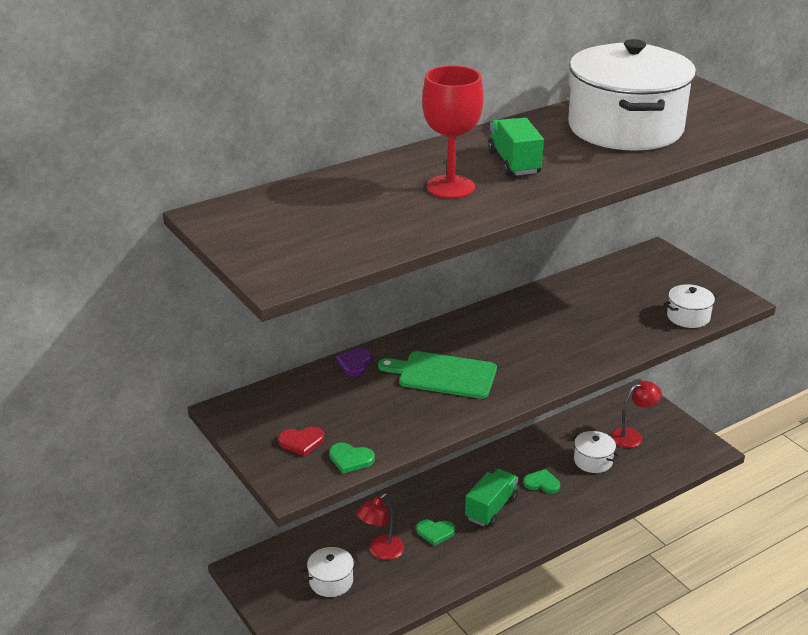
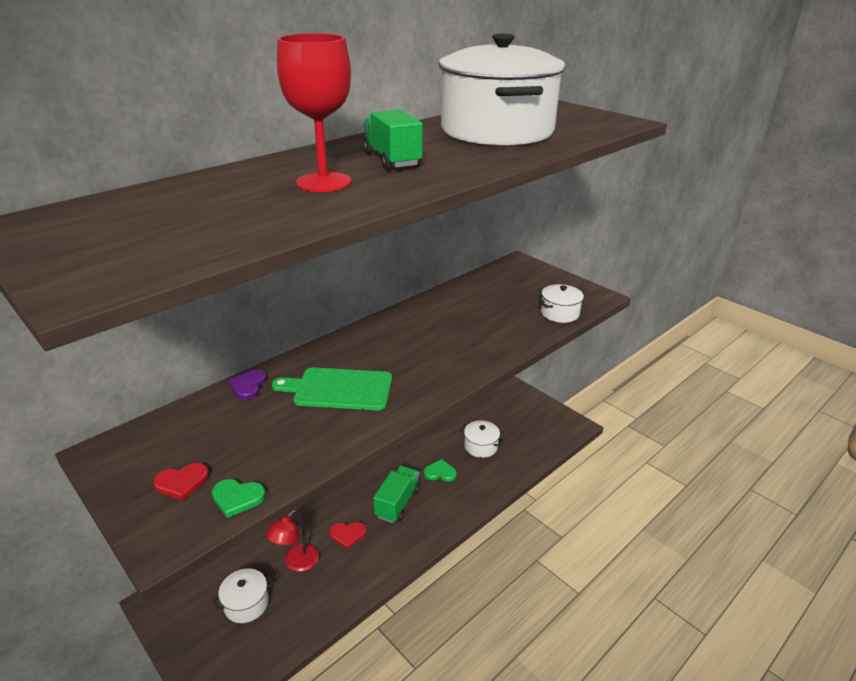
camera: 10 degrees left, 0 degrees up
(435, 532) = (347, 534): green heart -> red heart
(632, 436) = (510, 420): red lamp -> none

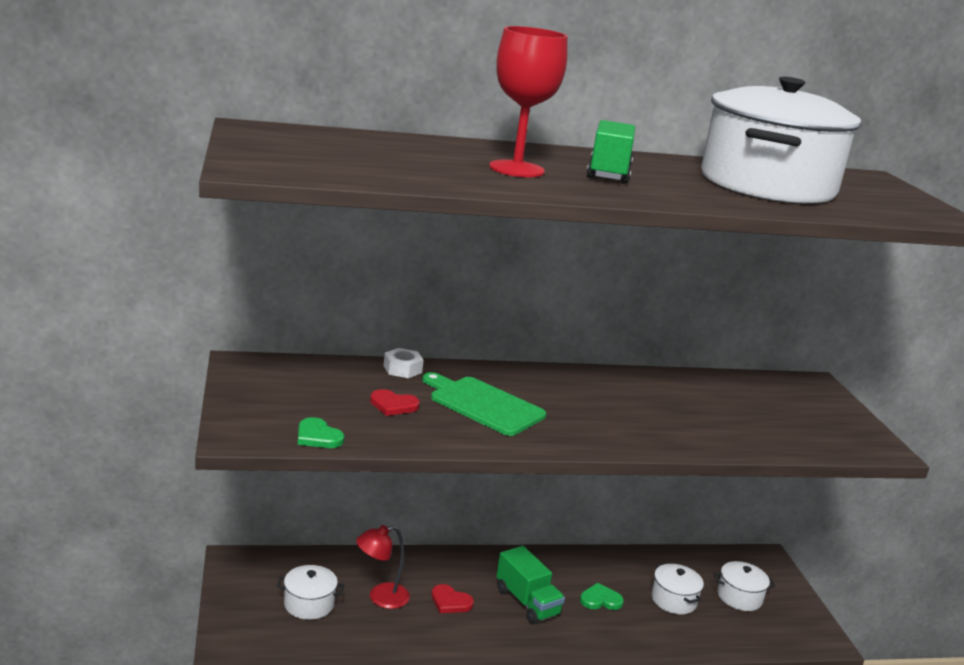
camera: 30 degrees right, 10 degrees down
(182, 482) = (285, 408): red heart -> red heart (393, 405)
(248, 386) = (402, 369): purple heart -> white nut
(397, 503) = (527, 602): green truck -> green truck turned 90 degrees clockwise
(440, 472) = (600, 600): green heart -> green heart turned 45 degrees counterclockwise
(559, 313) = (808, 443): white pot -> white pot (739, 597)

